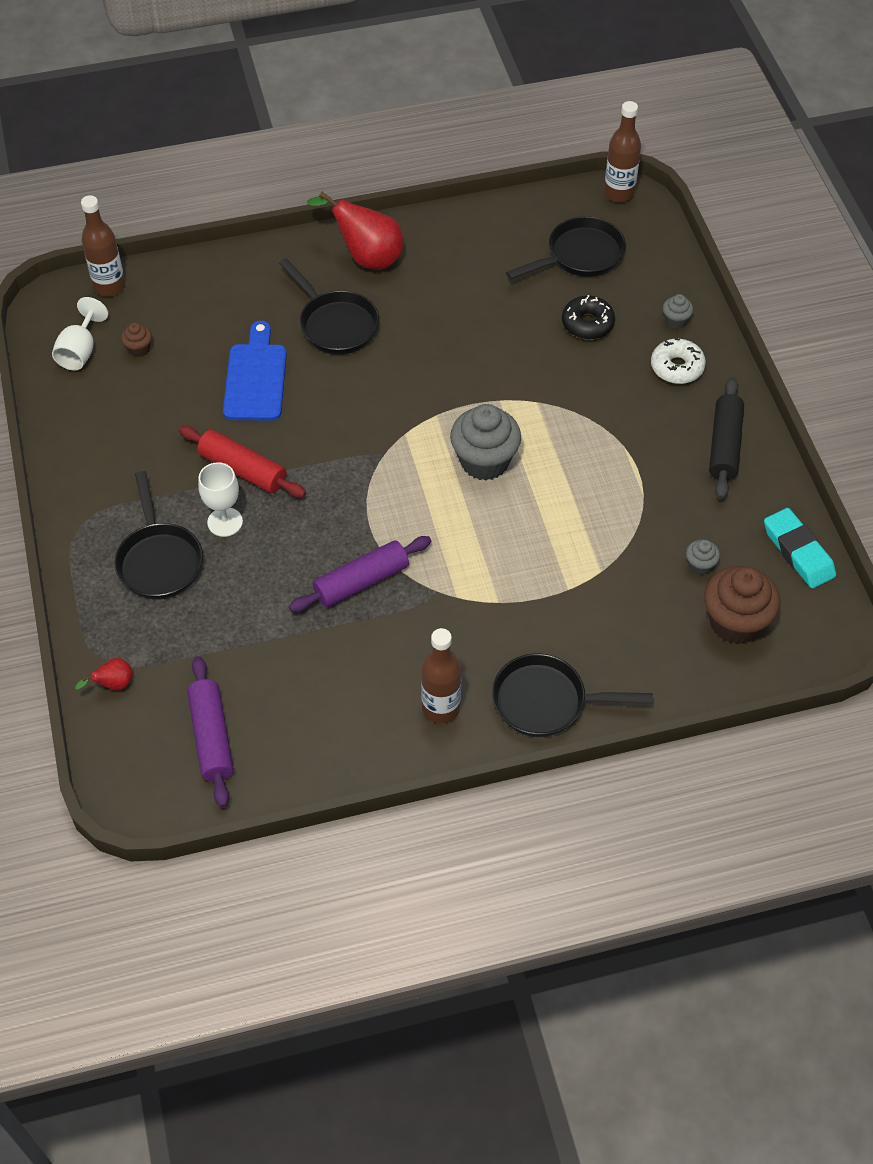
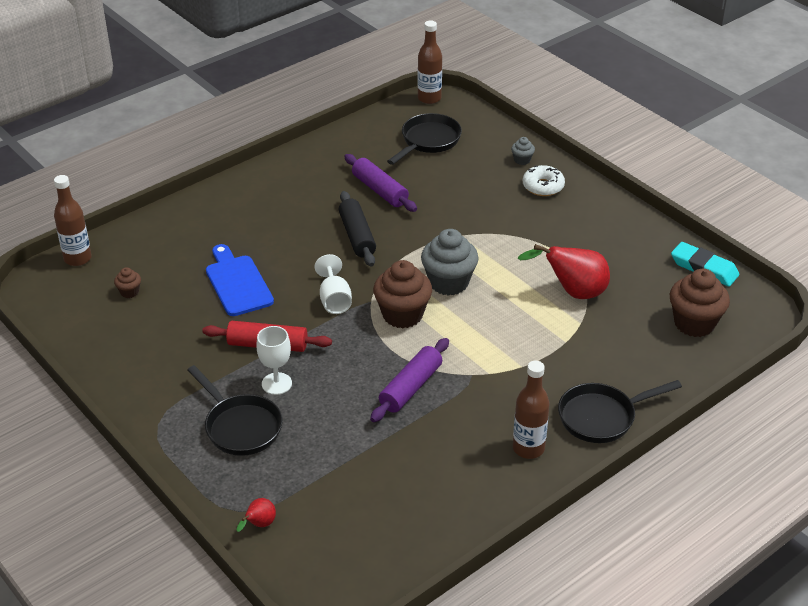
camera: 25 degrees left, 15 degrees down
(80, 351) = (81, 308): white goblet -> white goblet (334, 300)
(211, 737) = (365, 532): purple rolling pin -> purple rolling pin (380, 190)
(335, 324) = (277, 231): black pan -> none
(367, 257) = (272, 184): red pear -> red pear (573, 292)
(408, 485) = (402, 315): none -> brown cupcake
(587, 324) = (462, 179): black donut -> none
(700, 565) = (645, 297): grey cupcake -> none
(724, 445) = (609, 222): black rolling pin -> black rolling pin (357, 236)

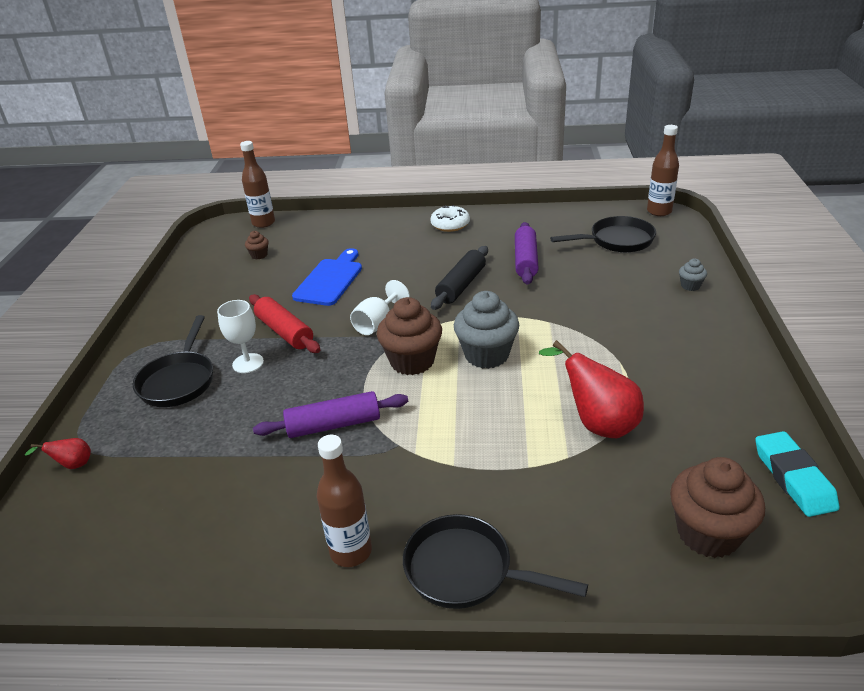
camera: 45 degrees right, 5 degrees down
(543, 186) = (685, 315): white donut -> white donut (450, 224)

